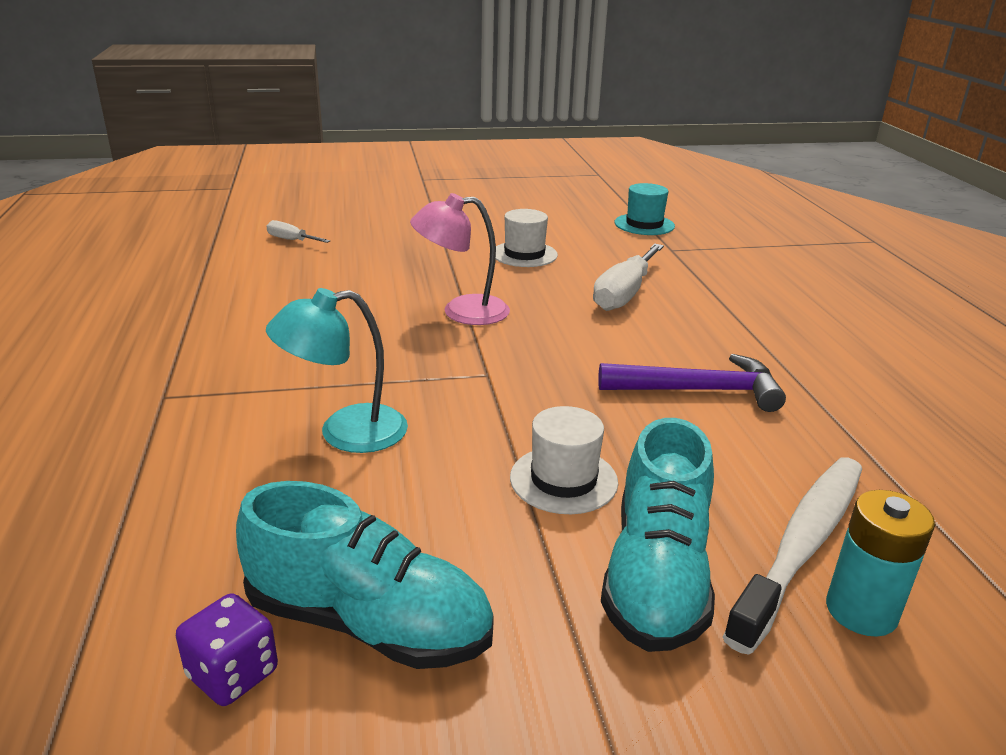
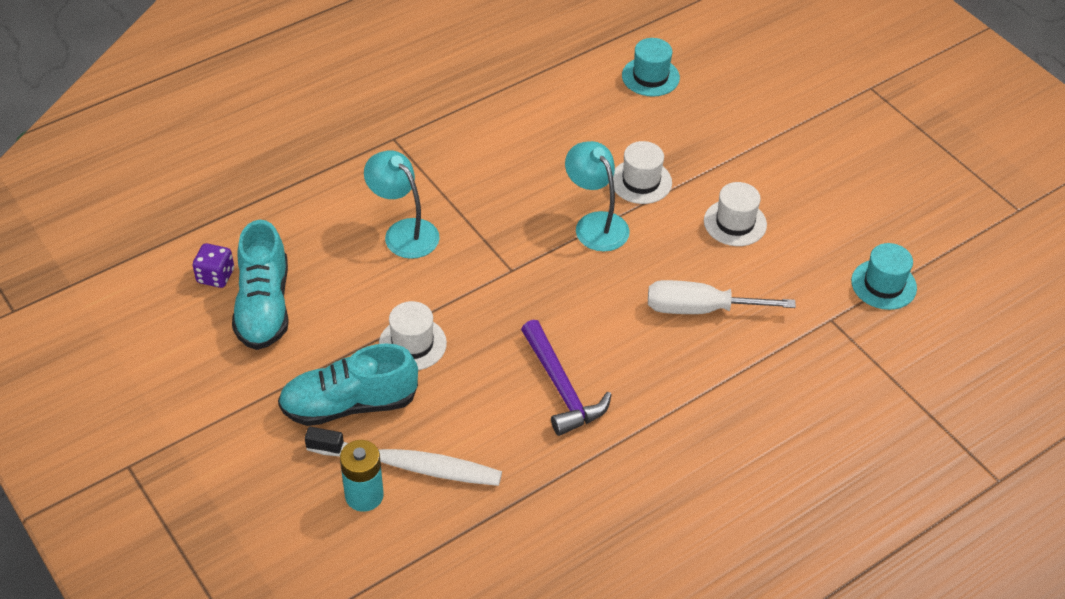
camera: 65 degrees right, 20 degrees up
(291, 240) = (650, 77): white screwdriver -> turquoise hat
(426, 277) = (641, 181): none -> white hat
(462, 311) = (595, 224): pink lamp -> turquoise lamp

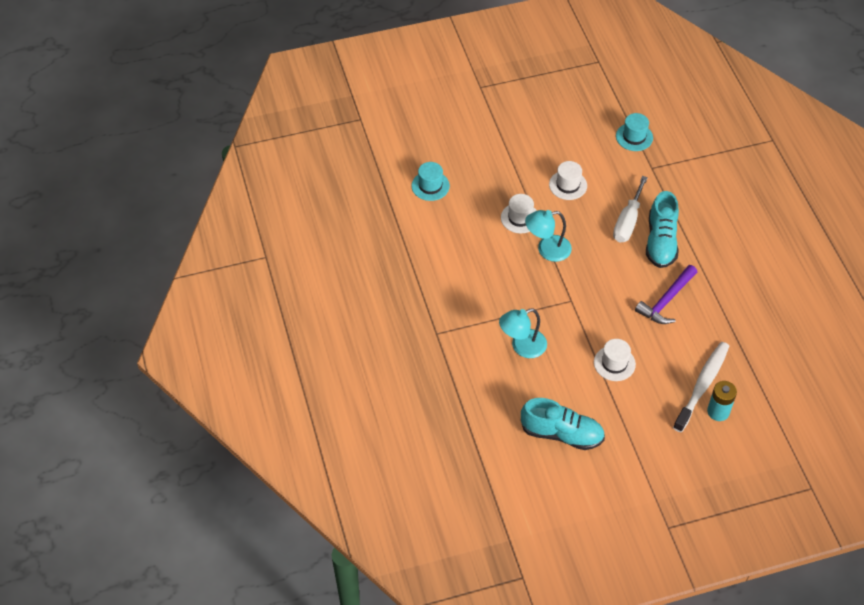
camera: 70 degrees left, 5 degrees up
(215, 276) = (528, 455): purple dice -> none
(349, 404) = (651, 405): turquoise shoe -> turquoise shoe (661, 242)
(561, 388) = (666, 301): purple hammer -> purple hammer turned 135 degrees clockwise

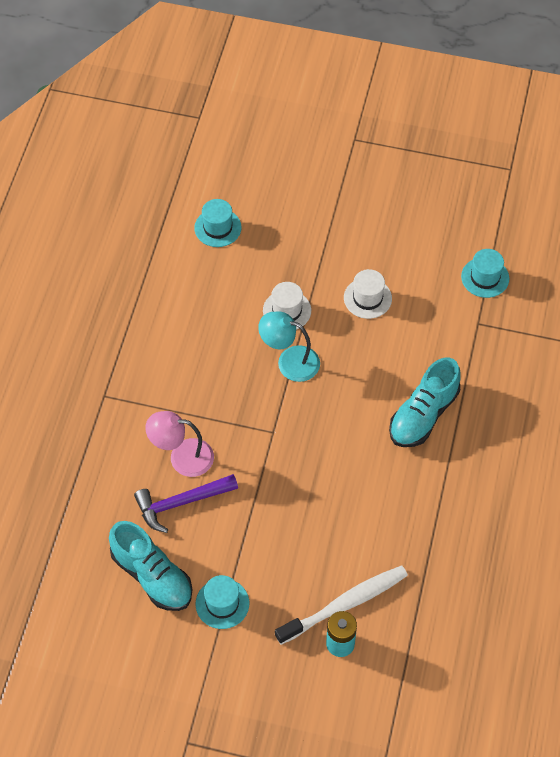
camera: 30 degrees right, 5 degrees up
(522, 347) = (182, 457): turquoise lamp -> pink lamp
(614, 363) = (267, 527): white hat -> none
(622, 427) = (222, 603): none -> turquoise hat
(628, 221) = (403, 373): white screwdriver -> none
(666, 301) = (378, 486): purple hammer -> purple hammer (181, 503)

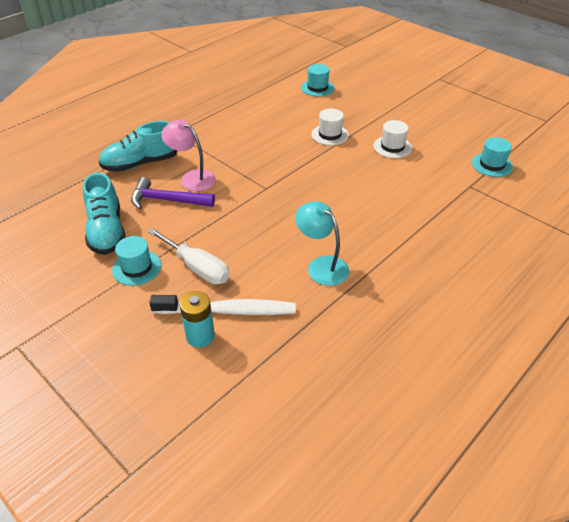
camera: 30 degrees right, 15 degrees down
(280, 572) = (197, 268): none -> white screwdriver
(289, 361) = (310, 158): turquoise lamp -> turquoise lamp (321, 265)
(423, 415) = (388, 220): turquoise shoe -> turquoise shoe (141, 163)

